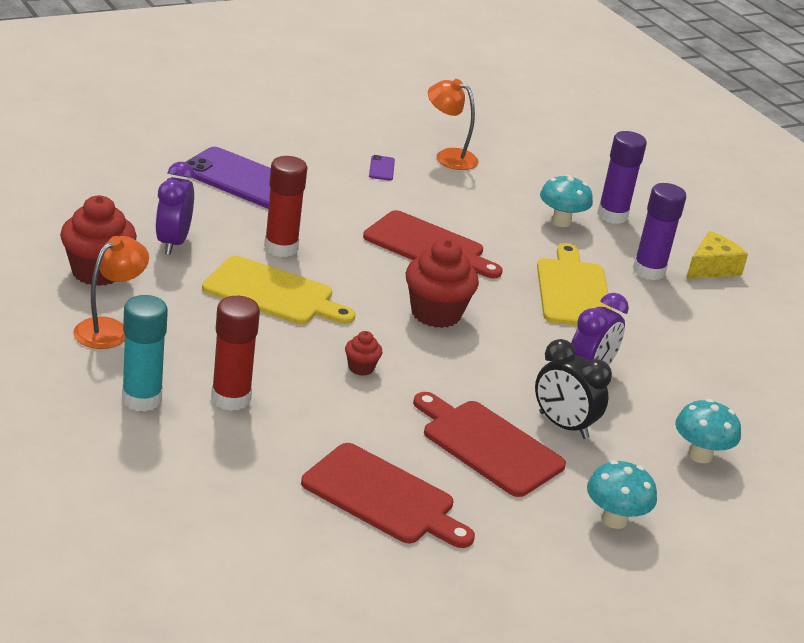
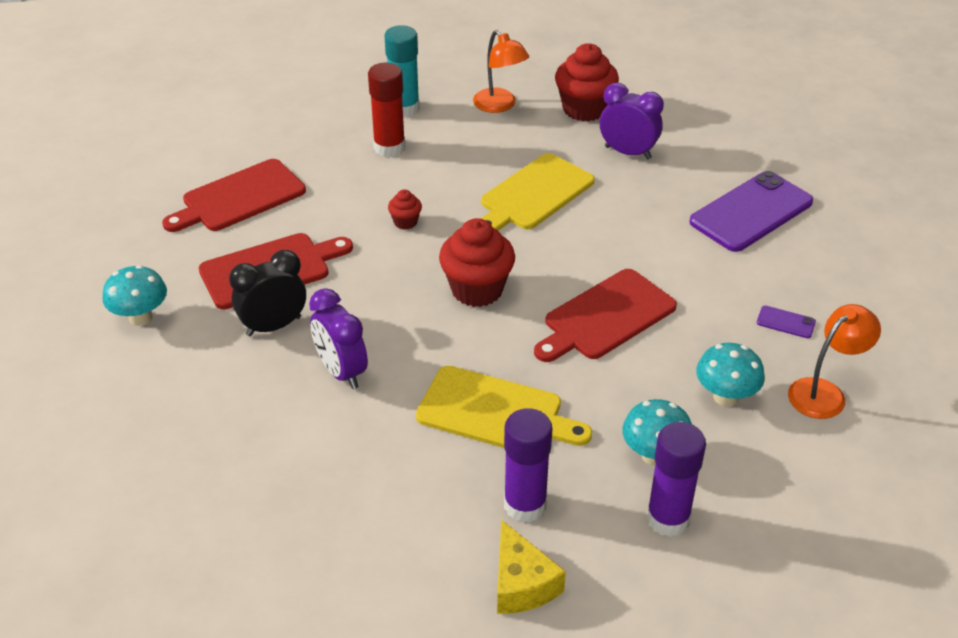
camera: 115 degrees right, 10 degrees up
(281, 248) = (613, 213): red glue stick -> none
(700, 455) = (185, 411): turquoise mushroom -> turquoise mushroom (725, 397)

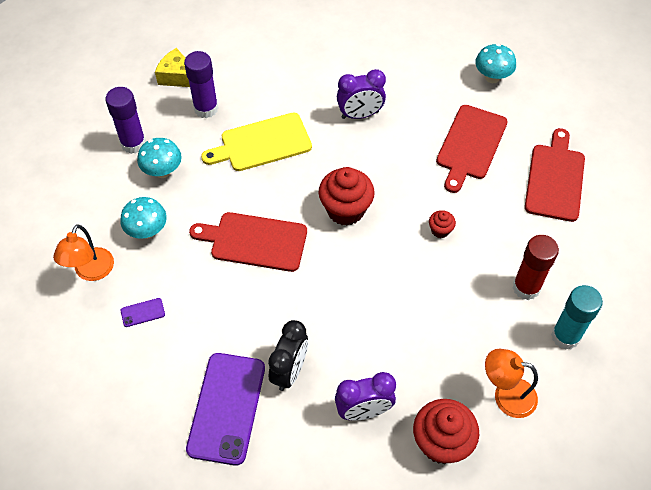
camera: 140 degrees right, 15 degrees up
(273, 326) = (423, 116): black clock -> black clock (290, 371)
(341, 372) = (360, 115): purple clock -> purple clock turned 150 degrees clockwise
(534, 194) = (387, 314): yellow cutting board -> none
(606, 317) = (254, 241): red cutting board -> red cutting board turned 90 degrees counterclockwise

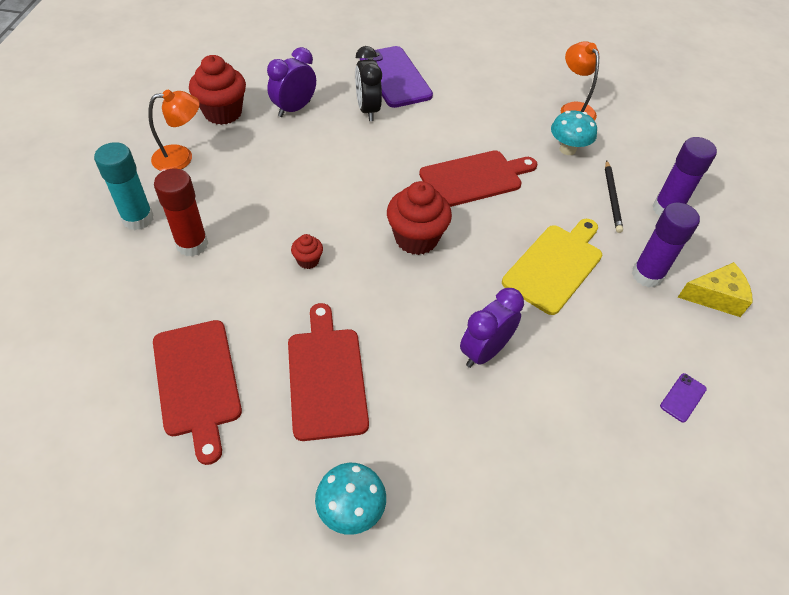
camera: 145 degrees right, 5 degrees down
(143, 312) = (508, 101): purple phone -> purple phone (683, 397)
(163, 171) = (612, 198): turquoise mushroom -> black pencil

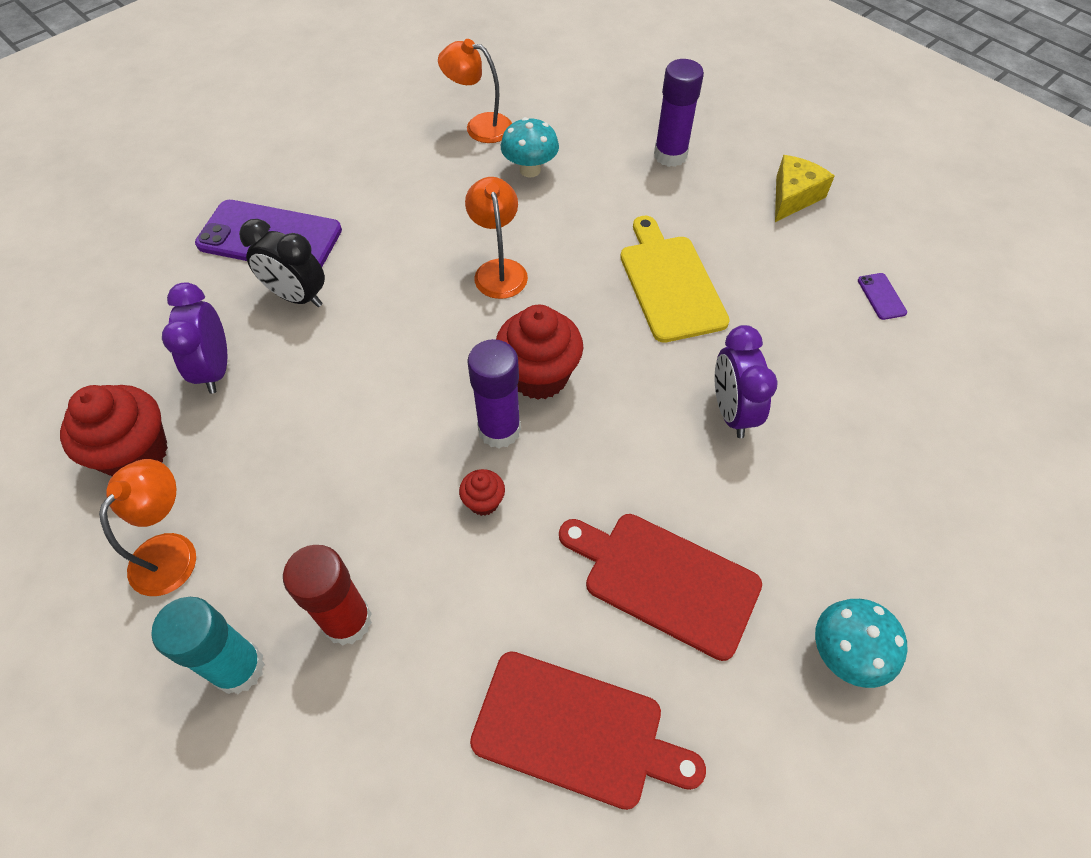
camera: 50 degrees left, 5 degrees up
(474, 178) = (499, 270): red cutting board -> orange lamp
(612, 198) = (623, 182): black pencil -> none
(647, 275) = (734, 224): purple glue stick -> purple glue stick (499, 430)

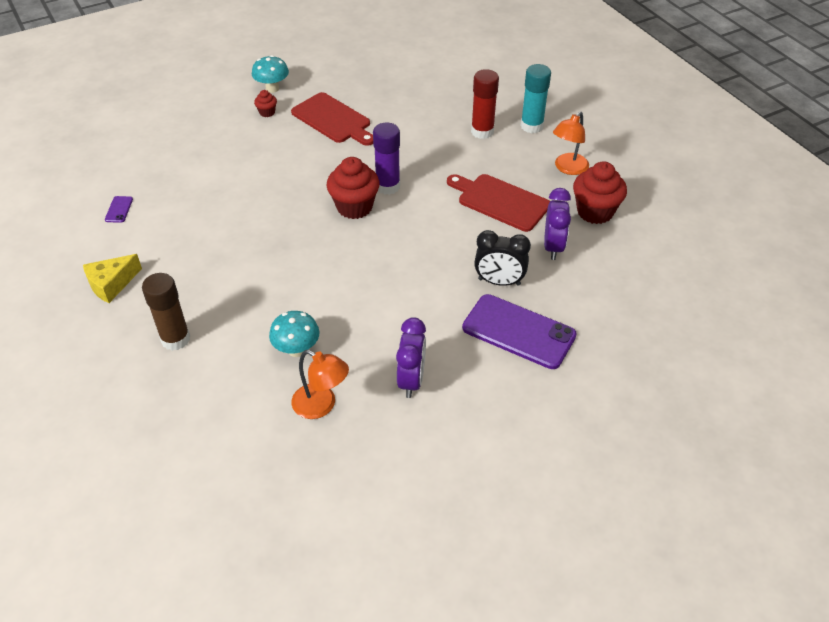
camera: 165 degrees left, 10 degrees down
(297, 297) = (499, 282): black clock -> black clock turned 150 degrees clockwise
(483, 502) = (407, 159): red cupcake -> red cupcake (267, 112)
(499, 270) = (354, 273): orange lamp -> none
(575, 730) = (393, 89): red cutting board -> red cutting board (500, 201)
(670, 155) = (175, 339): purple glue stick -> brown glue stick
(670, 284) = (244, 242): yellow cutting board -> none
(731, 412) = (256, 171): purple clock -> purple clock (411, 380)

